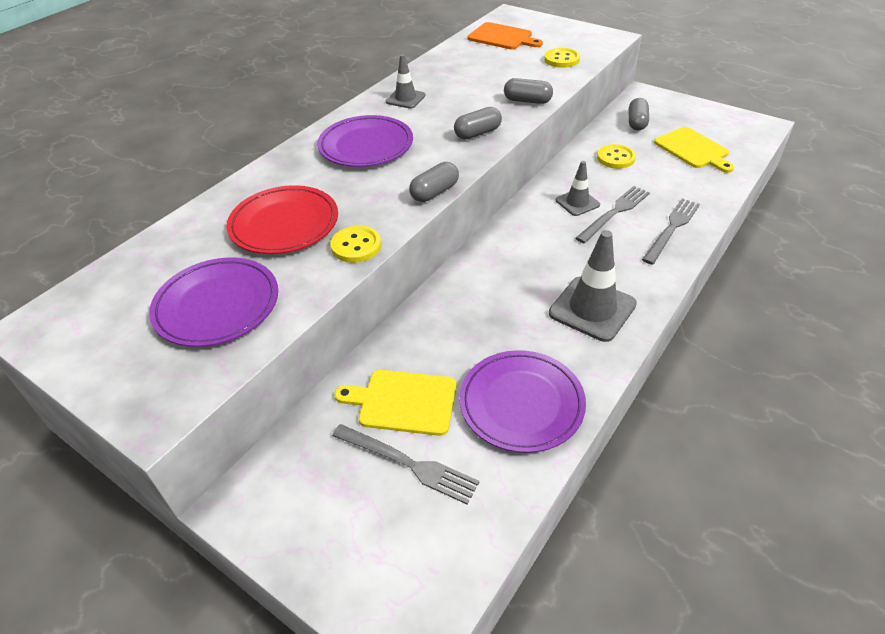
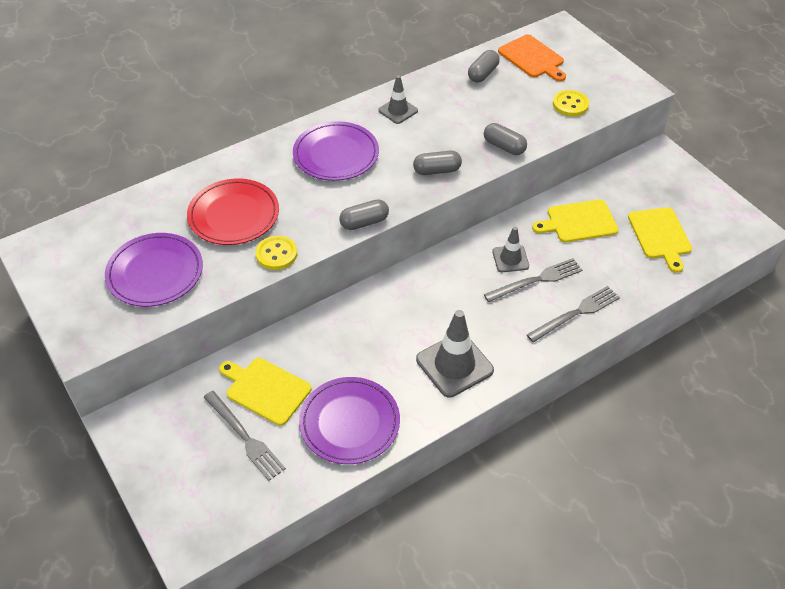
camera: 20 degrees right, 5 degrees up
(615, 158) = (578, 222): yellow button -> yellow cutting board
(636, 122) = (628, 187): grey capsule -> grey capsule (483, 74)

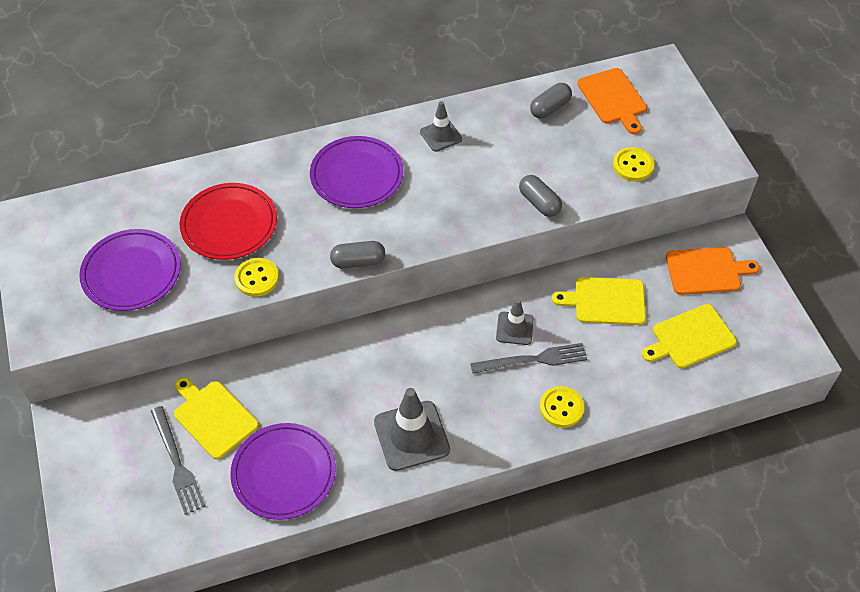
camera: 15 degrees right, 5 degrees up
(437, 170) = (456, 216): grey capsule -> none
(576, 313) = (561, 408): grey fork -> yellow button
(651, 182) = (706, 271): none -> orange cutting board
(660, 236) = (690, 338): yellow cutting board -> yellow cutting board turned 60 degrees clockwise

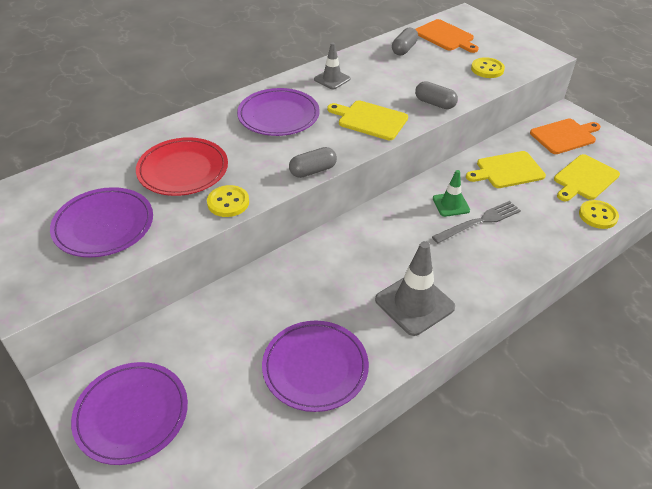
camera: 20 degrees left, 10 degrees down
(107, 466) = (131, 414): none -> purple plate
(177, 463) = (204, 390): grey fork -> none
(213, 417) = (224, 339): yellow cutting board -> yellow cutting board (370, 120)
(514, 328) = (451, 204): grey traffic cone -> green traffic cone
(561, 408) = (523, 249): yellow button -> yellow button (598, 215)

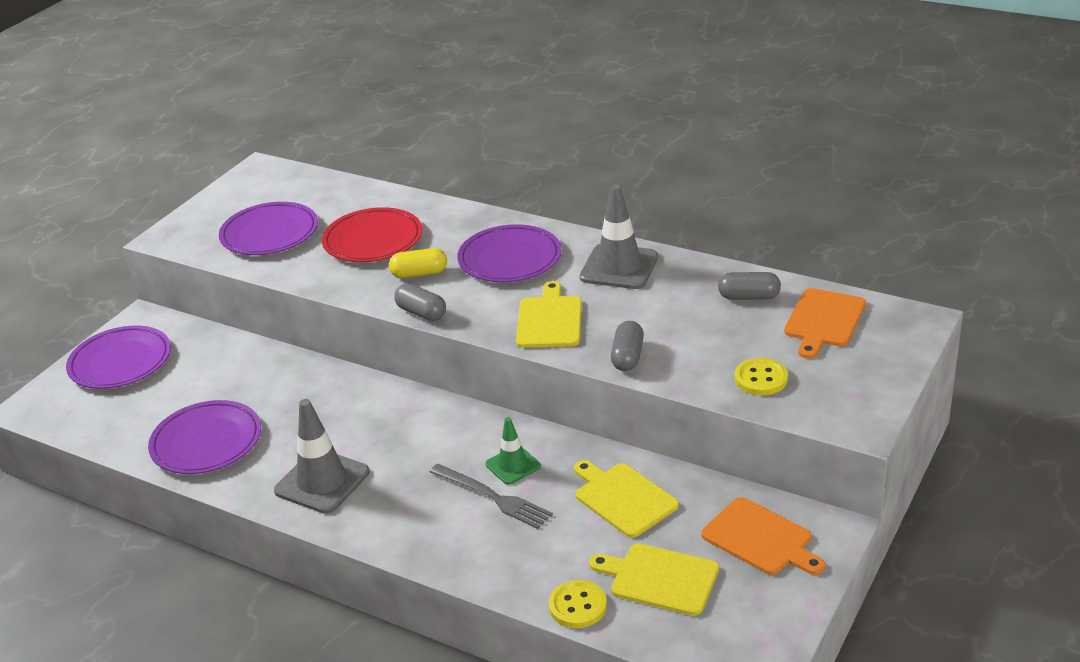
camera: 70 degrees right, 10 degrees down
(228, 202) = (338, 282): yellow button -> none
(257, 159) = (419, 273): none -> yellow capsule
(332, 79) = (619, 267): grey traffic cone -> grey traffic cone, size x1.71

